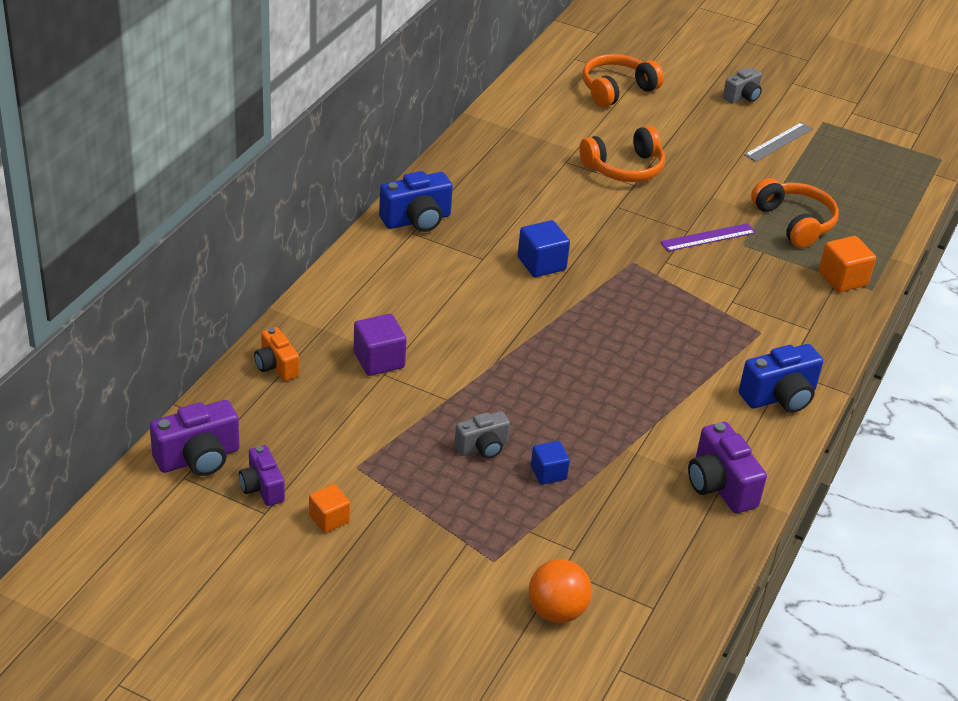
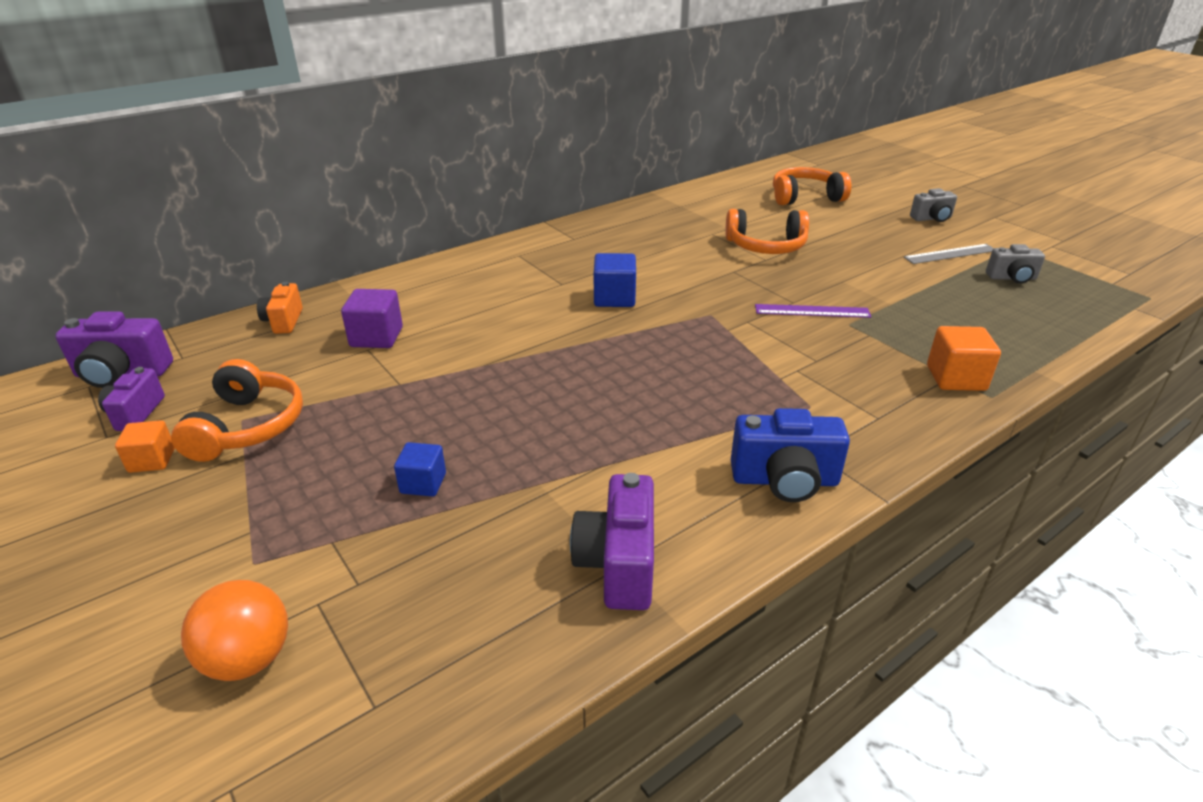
camera: 30 degrees right, 5 degrees down
(417, 220) = (532, 248): blue camera -> none
(482, 447) = (383, 437): grey camera -> grey camera (1012, 278)
(794, 222) = (925, 317): orange headphones -> orange headphones (247, 426)

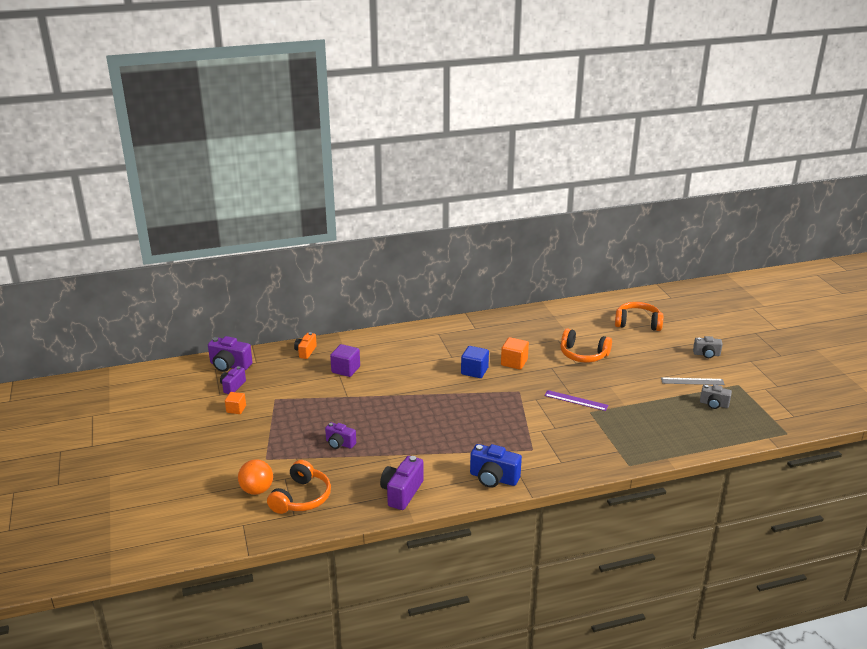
camera: 20 degrees right, 5 degrees down
(247, 426) = (276, 402): orange headphones -> orange headphones (301, 498)
(423, 483) = (339, 444): blue cube -> purple camera
(955, 378) = (619, 452): orange cube -> orange cube (514, 362)

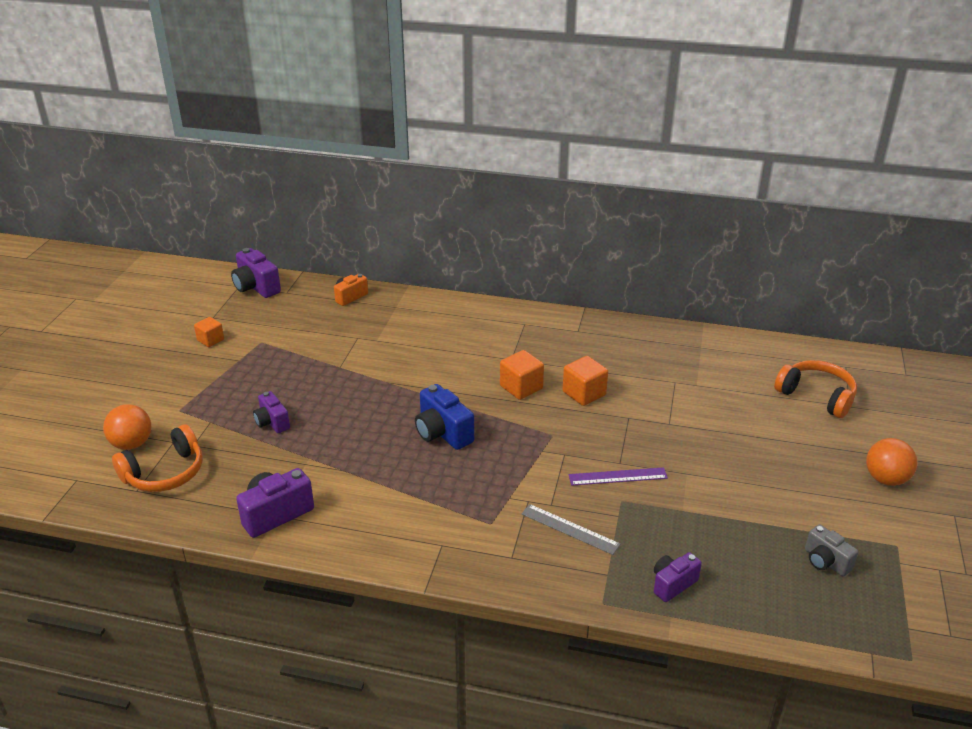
camera: 30 degrees right, 5 degrees up
(232, 386) = (234, 312): purple camera -> purple camera (672, 584)
(346, 369) = (371, 333): purple cube -> none
(474, 371) = (521, 387): blue cube -> orange cube
(493, 478) = (401, 542): blue camera -> blue camera (442, 433)
(576, 400) = (617, 476): purple ruler -> purple ruler turned 60 degrees counterclockwise
(583, 354) = (691, 415): orange headphones -> none
(692, 381) = (823, 513): grey ruler -> grey ruler (569, 529)
(706, 354) = (886, 479): grey camera -> orange ball

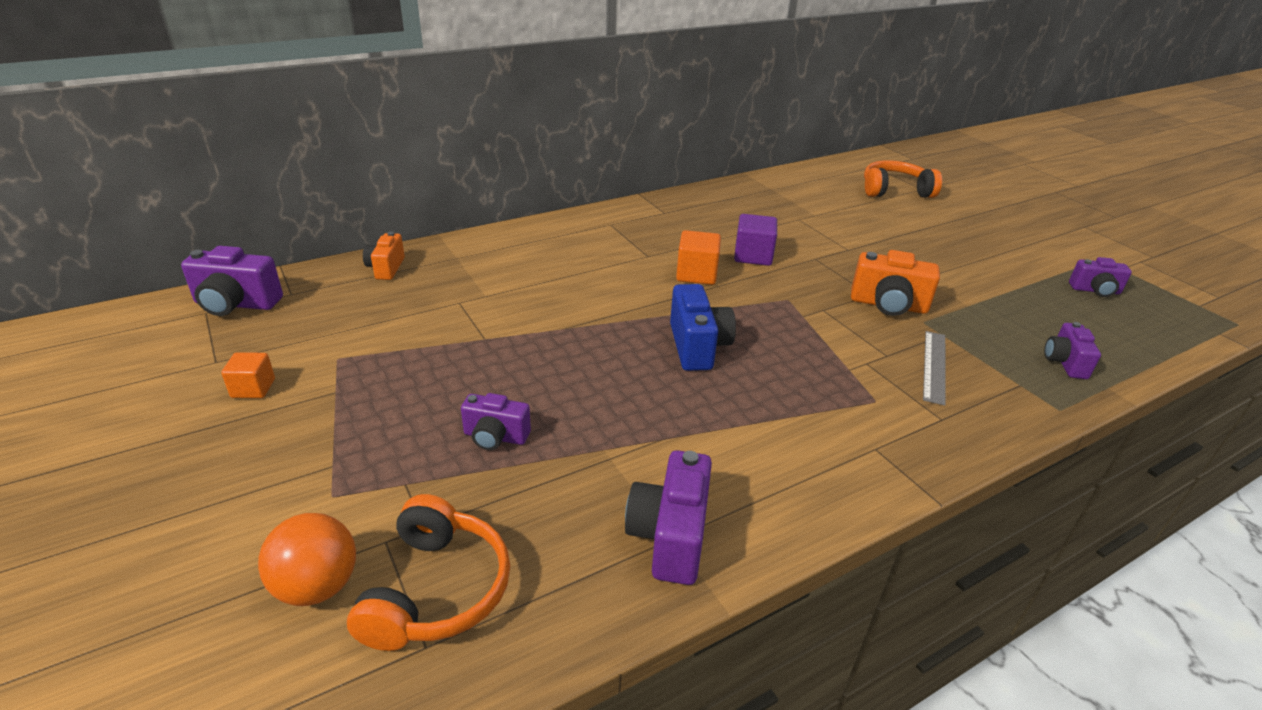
camera: 45 degrees left, 0 degrees up
(442, 433) = (697, 346): blue camera -> blue camera turned 105 degrees counterclockwise
(569, 529) = (934, 366): grey ruler -> grey ruler turned 60 degrees counterclockwise
(584, 393) = (753, 256): orange cube -> purple cube
(617, 476) = (888, 305): purple ruler -> orange camera
(825, 562) = (1095, 290): grey camera -> purple camera
(886, 479) = (1020, 223): orange ball -> none

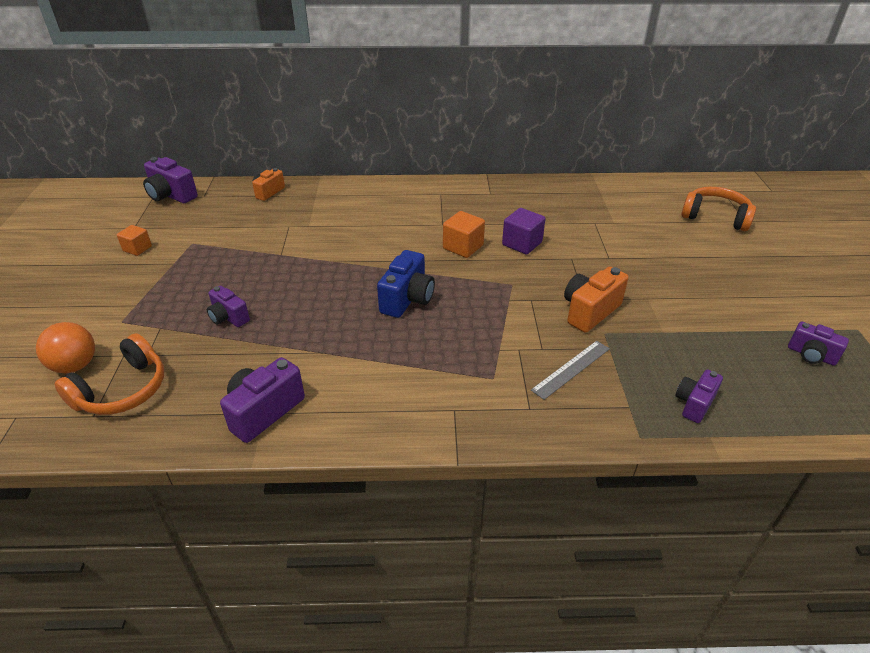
camera: 30 degrees right, 5 degrees up
(888, 305) = (589, 311): orange camera -> orange camera turned 90 degrees clockwise

